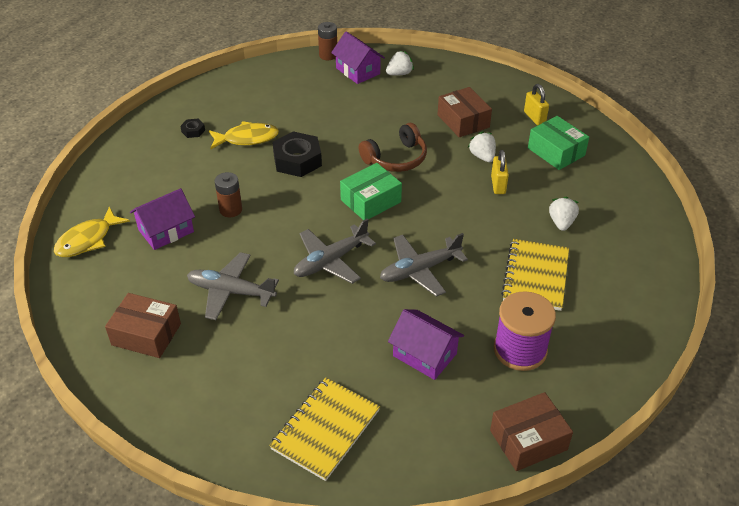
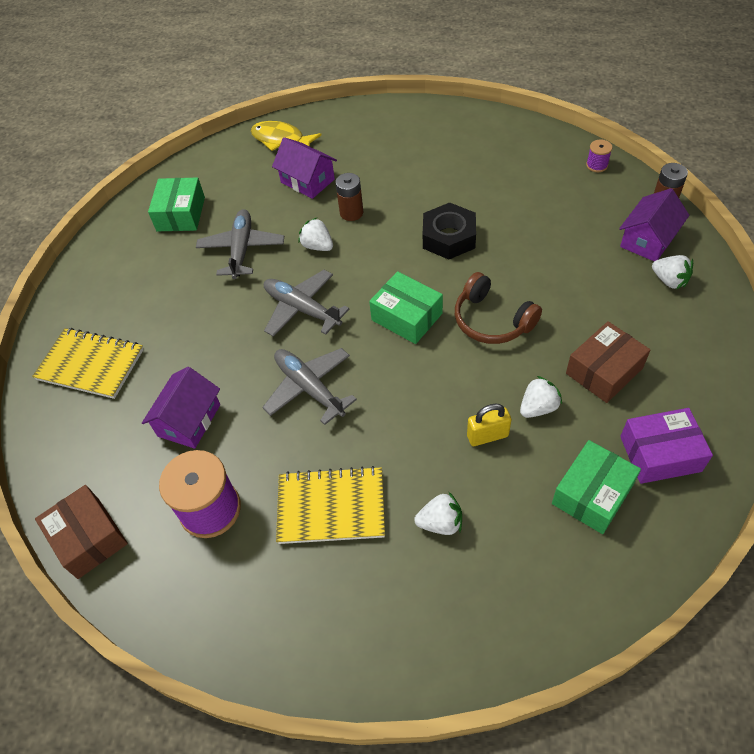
camera: 80 degrees right, 10 degrees up
(146, 334) = (181, 214): brown box -> green box
(193, 131) = (459, 147): black nut -> none
(247, 139) = (466, 189): yellow fish -> none
(259, 238) = (317, 246): none -> white strawberry
(268, 70) = (597, 165): none -> purple spool
(534, 117) = (660, 454): yellow padlock -> purple box

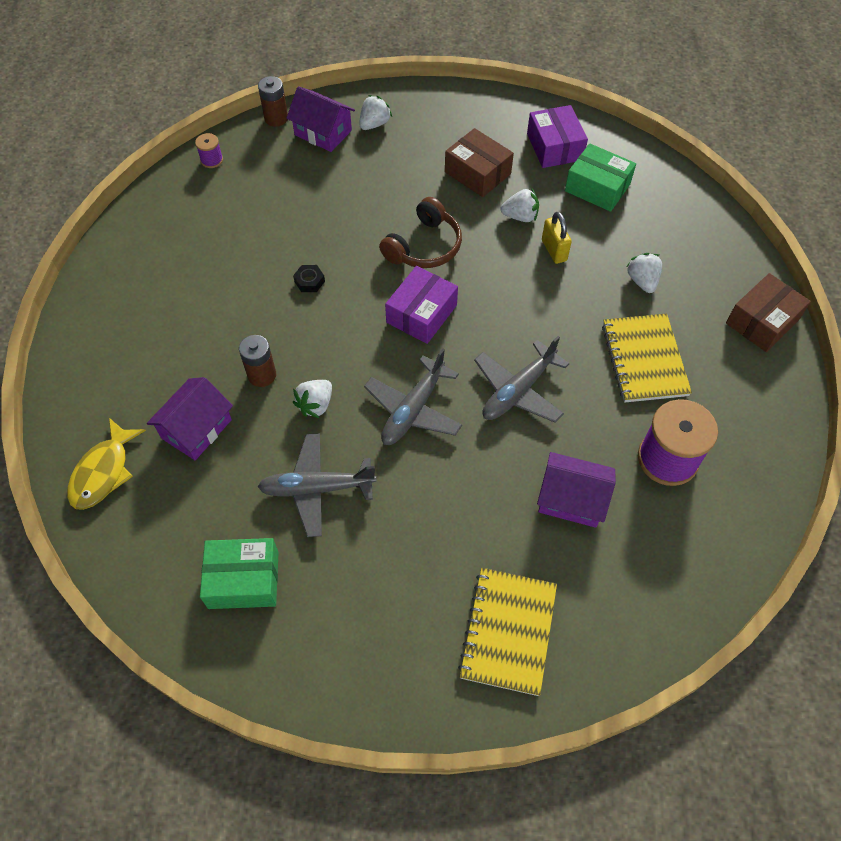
camera: 100 degrees left, 5 degrees up
(88, 538) = (722, 567): brown box -> brown box (762, 321)
(407, 317) = (421, 314): green box -> purple box
(449, 237) = (309, 281): black nut -> black nut, size x0.47
(538, 407) = (520, 216): white strawberry -> white strawberry turned 135 degrees clockwise

